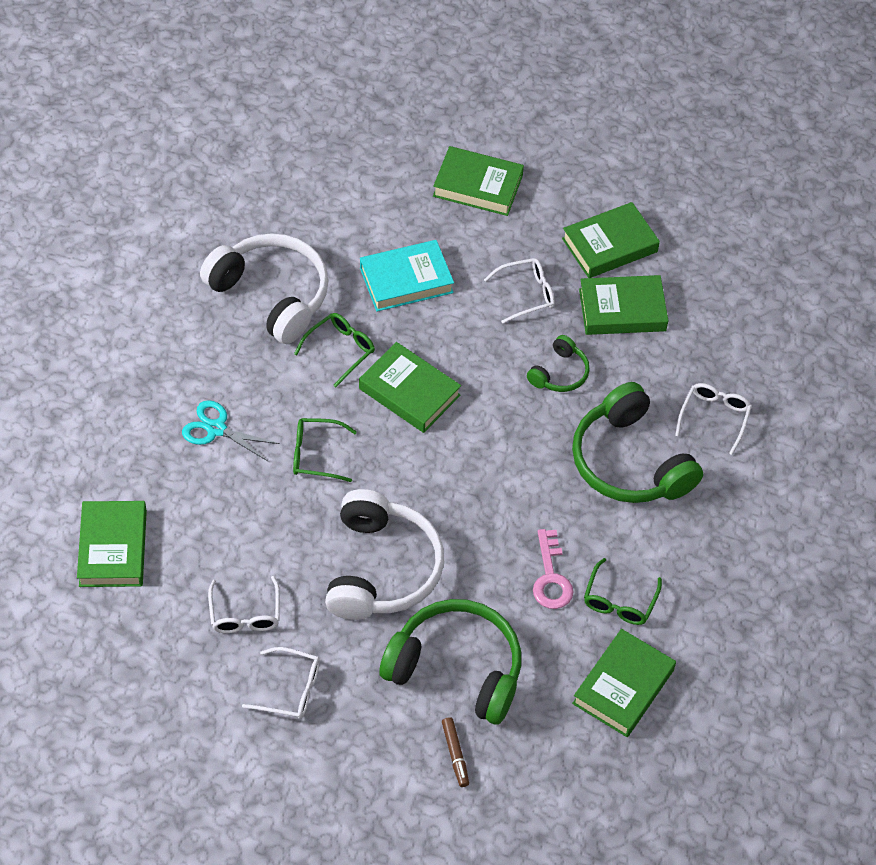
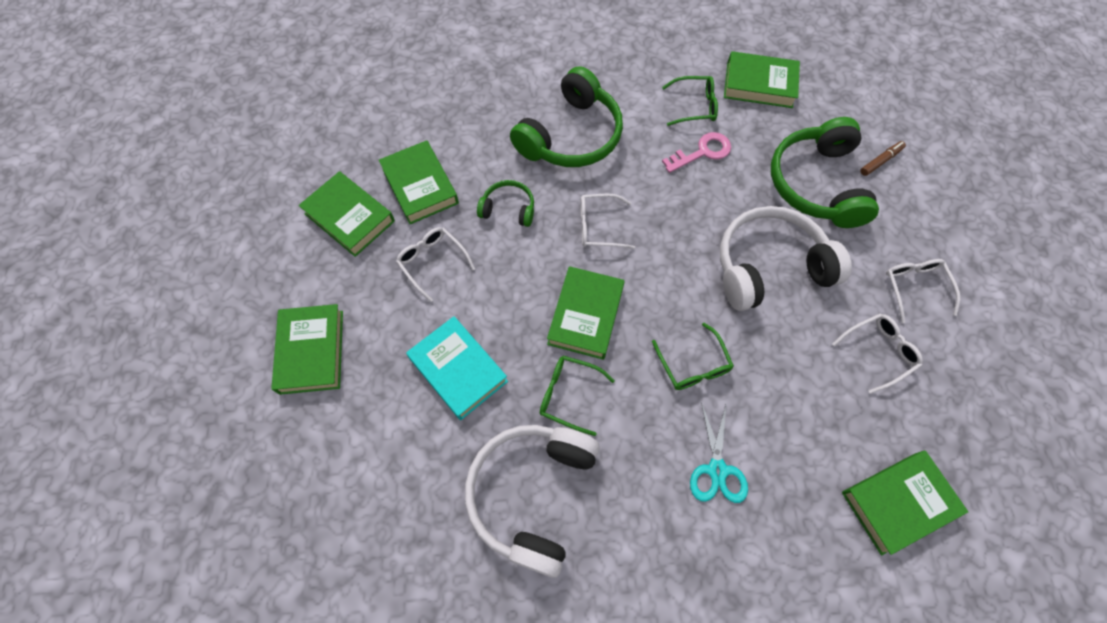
camera: 110 degrees left, 10 degrees up
(714, 418) = (501, 97): white glasses -> white glasses (599, 226)

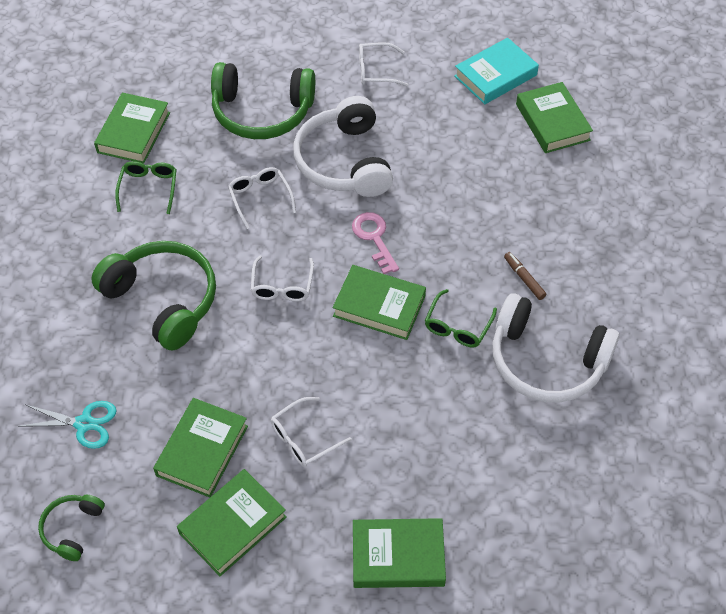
camera: 85 degrees left, 10 degrees down
(420, 186) = (202, 450): green book -> green book turned 45 degrees counterclockwise
(458, 370) = (427, 416): turquoise book -> turquoise book (495, 75)
(508, 209) = (248, 364): green headphones -> green headphones (72, 529)
(693, 365) = (434, 231): green glasses -> none
(702, 152) = (208, 191): pink key -> pink key (374, 238)
(717, 470) = (527, 228): turquoise scissors -> turquoise scissors (84, 424)
(878, 352) = (431, 106): white glasses -> white glasses (260, 198)
(880, 161) = (245, 63): brown marker -> brown marker (524, 278)

